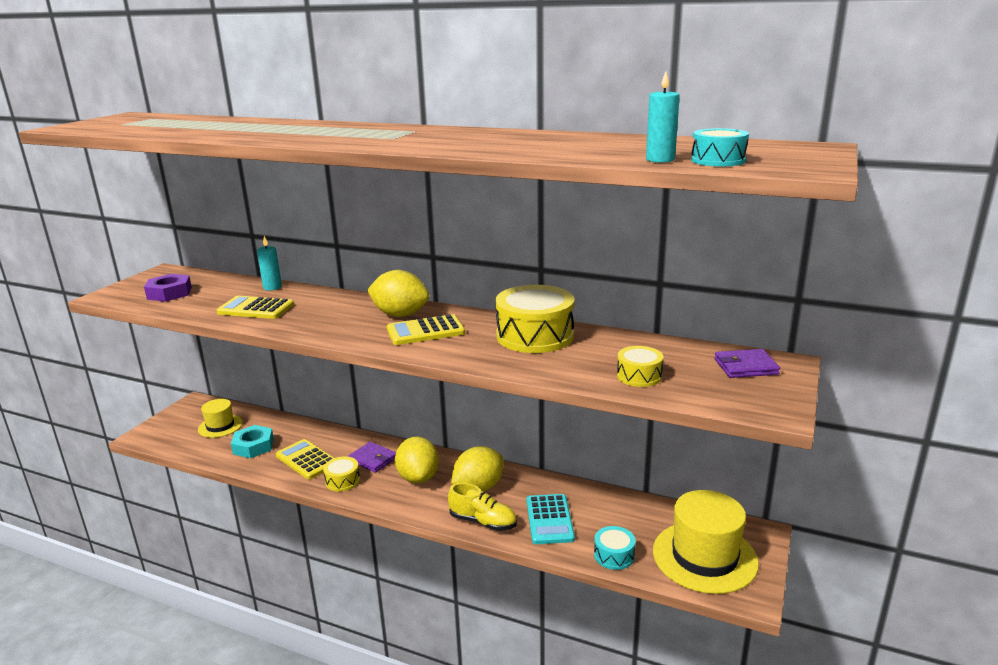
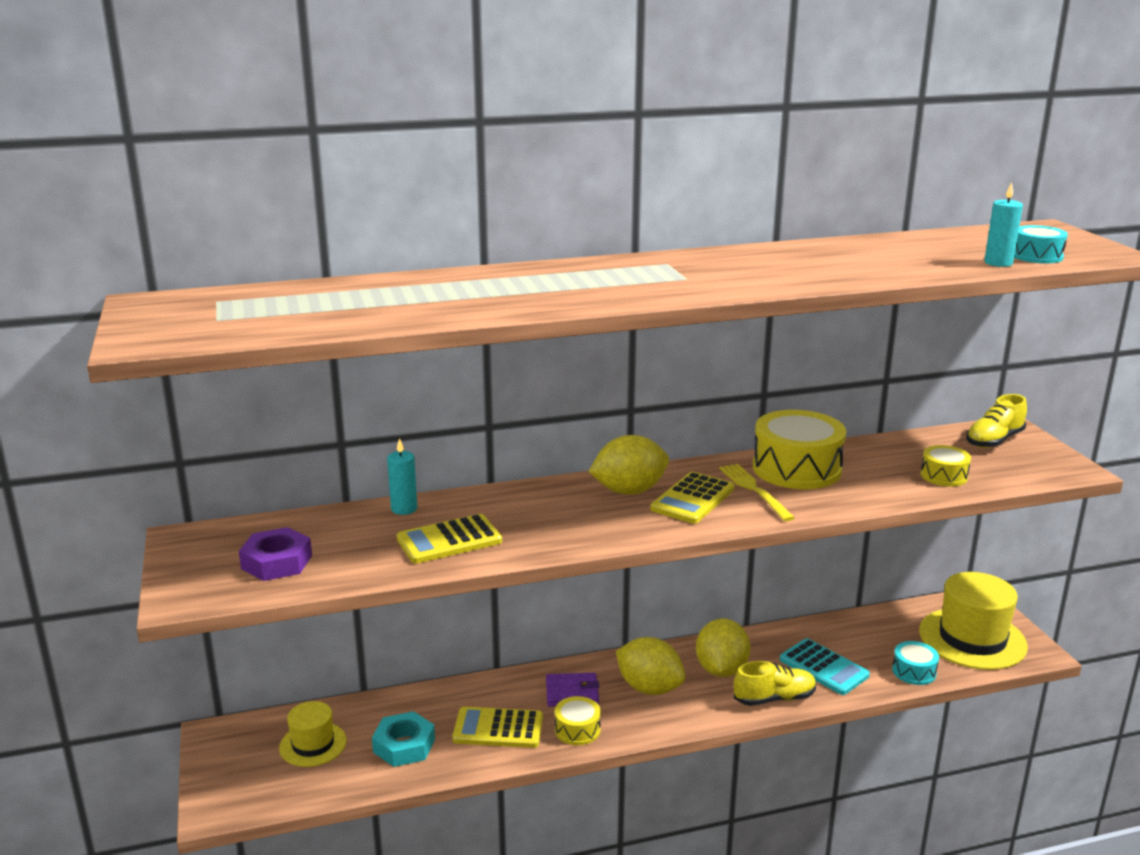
camera: 40 degrees left, 0 degrees up
(476, 339) = (754, 490): none -> yellow fork
(745, 367) = (994, 440): purple wallet -> yellow shoe

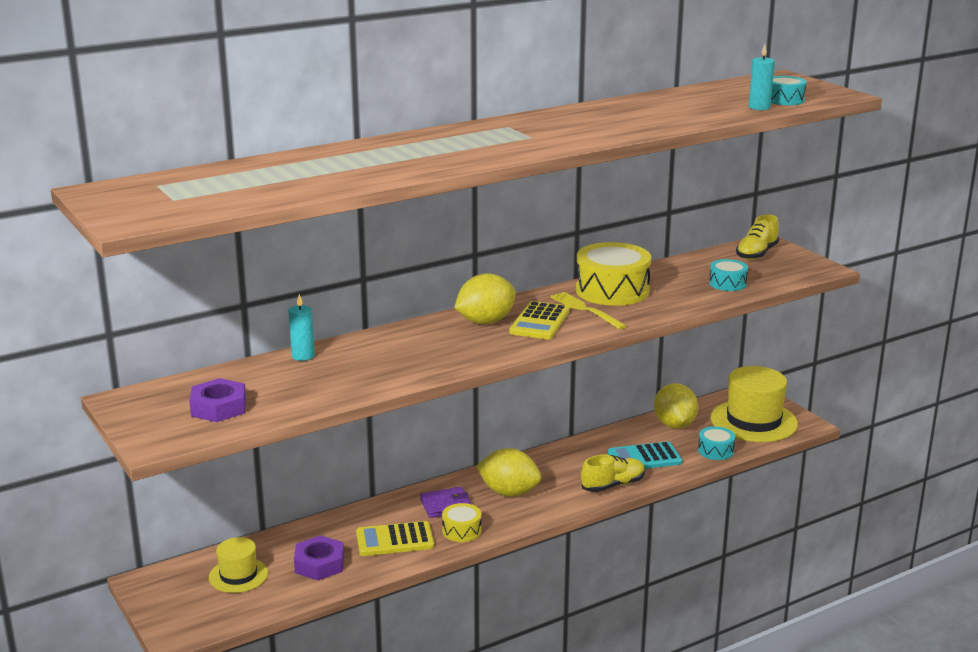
camera: 15 degrees left, 0 degrees up
(404, 745) = (319, 564): turquoise nut -> purple nut
(449, 540) = (356, 374): yellow calculator -> none
(721, 670) = (563, 471): yellow lemon -> yellow lemon (674, 425)
(823, 667) = (644, 458): turquoise calculator -> turquoise calculator turned 135 degrees clockwise
(944, 476) = (727, 283): yellow drum -> turquoise drum

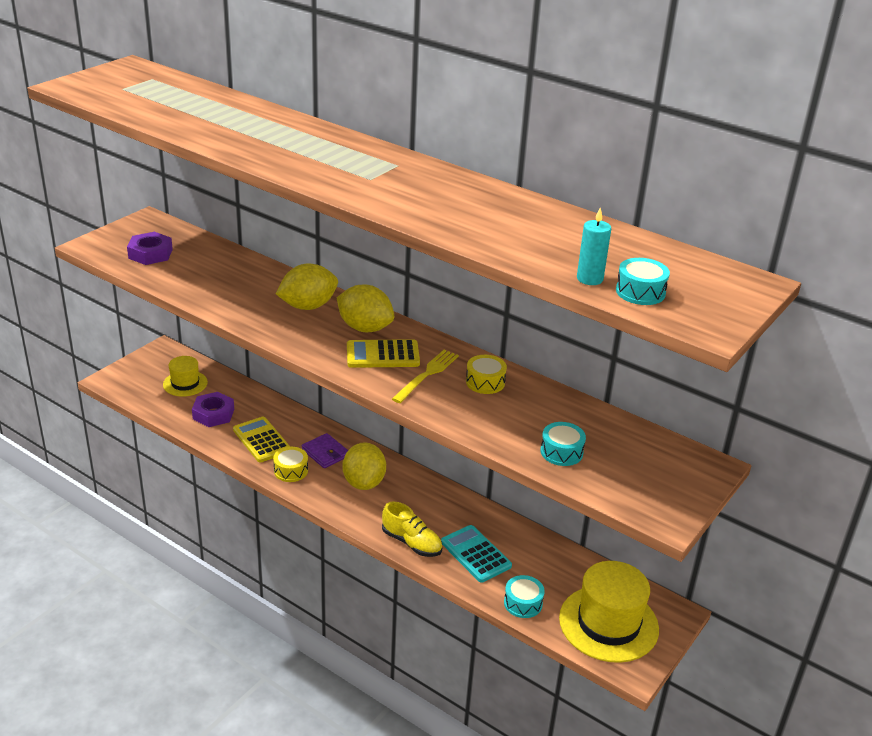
camera: 65 degrees right, 10 degrees up
(303, 356) = (250, 264): turquoise candle -> none
(612, 290) = (485, 382): yellow drum -> yellow drum, size x0.51
(674, 425) = (557, 563): yellow lemon -> yellow lemon (308, 306)
(756, 254) = (669, 462): yellow shoe -> none

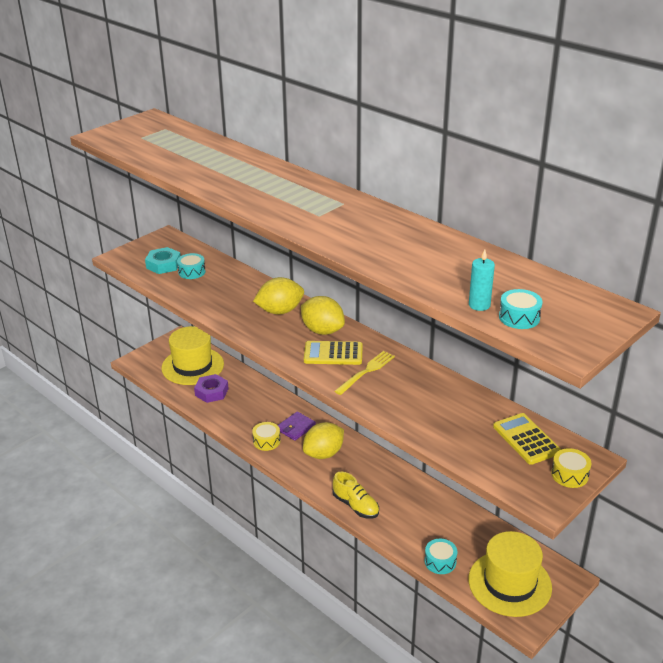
camera: 10 degrees right, 0 degrees up
(150, 254) = (163, 265): purple nut -> turquoise nut
(185, 383) = (192, 366): yellow hat -> yellow hat, size x1.79
(261, 440) = (246, 415): yellow calculator -> yellow calculator (526, 439)
(325, 453) = (296, 428): purple wallet -> purple wallet turned 75 degrees clockwise
(364, 482) = (323, 454): yellow lemon -> yellow lemon turned 45 degrees clockwise
(476, 554) = (407, 518): turquoise calculator -> none
(485, 382) = (413, 379): yellow drum -> yellow drum (569, 475)
(561, 452) = (466, 441): turquoise drum -> turquoise drum (192, 272)

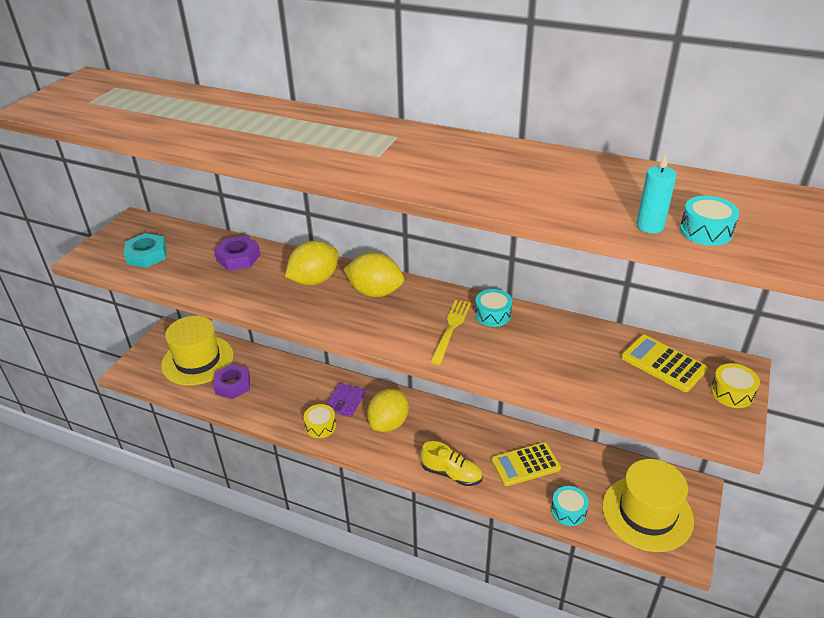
camera: 20 degrees left, 5 degrees up
(192, 272) = (186, 256): turquoise drum -> turquoise drum (492, 314)
(230, 281) = (238, 258): none -> purple nut
(333, 354) = (402, 316): yellow calculator -> yellow calculator (525, 464)

